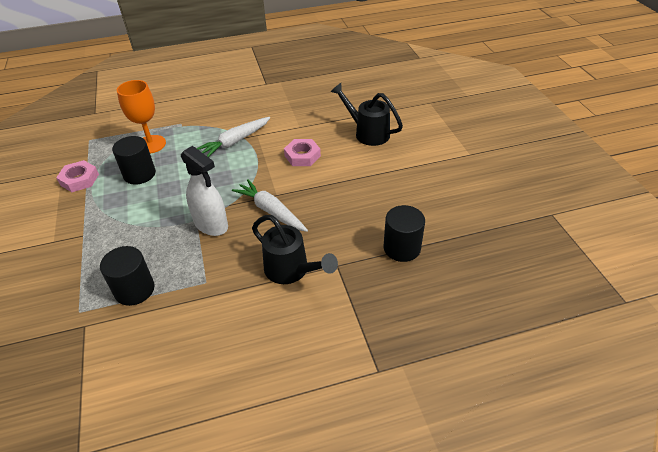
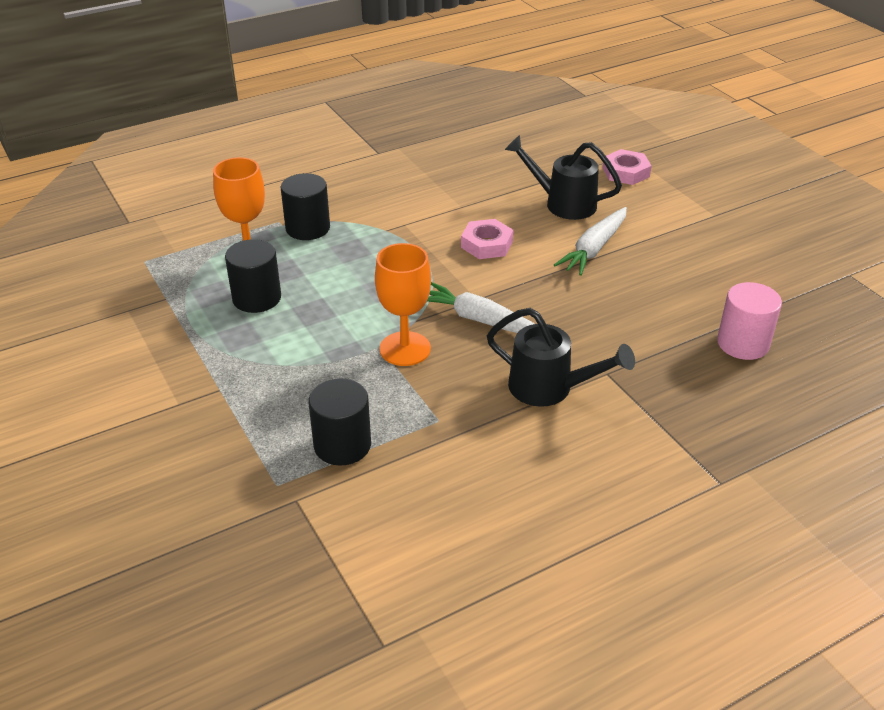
camera: 15 degrees left, 5 degrees down
(79, 179) = (165, 317): pink nut -> pink nut (625, 172)
(211, 224) = (405, 349): white spray bottle -> orange goblet
(235, 141) = (377, 237): white carrot -> white carrot (594, 249)
(402, 248) = (681, 340): black cylinder -> black cylinder (307, 228)
(446, 258) = (743, 343): none -> pink cylinder

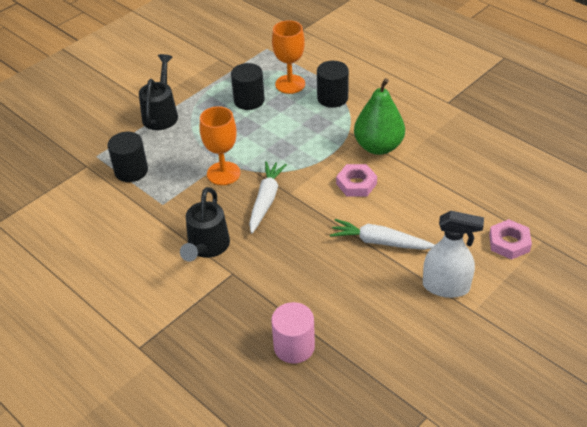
camera: 75 degrees right, 5 degrees up
(428, 215) = (378, 147): none -> green pear
(563, 204) = (435, 213): black watering can -> black watering can (161, 114)
(676, 222) = (446, 286): none -> white spray bottle

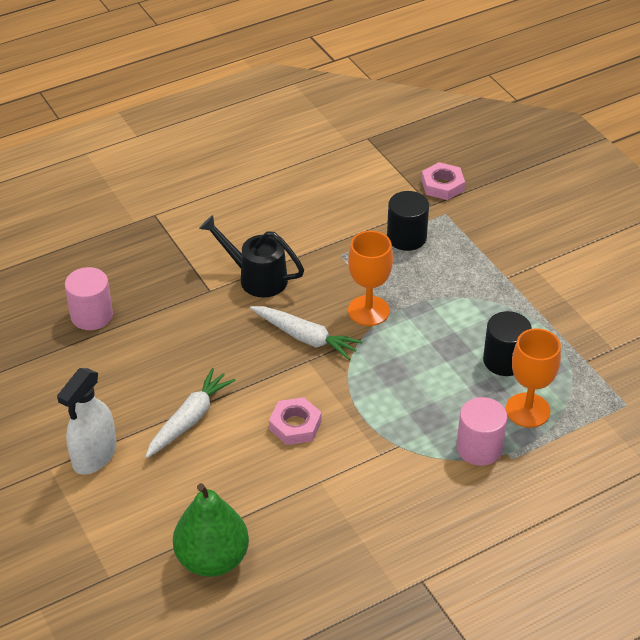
camera: 105 degrees right, 0 degrees up
(161, 114) = (504, 275): black watering can -> none
(332, 98) = (479, 448): black cylinder -> pink cylinder
(378, 147) = (355, 467): green pear -> green pear (212, 559)
(509, 243) = (123, 540): pink nut -> pink nut (442, 185)

